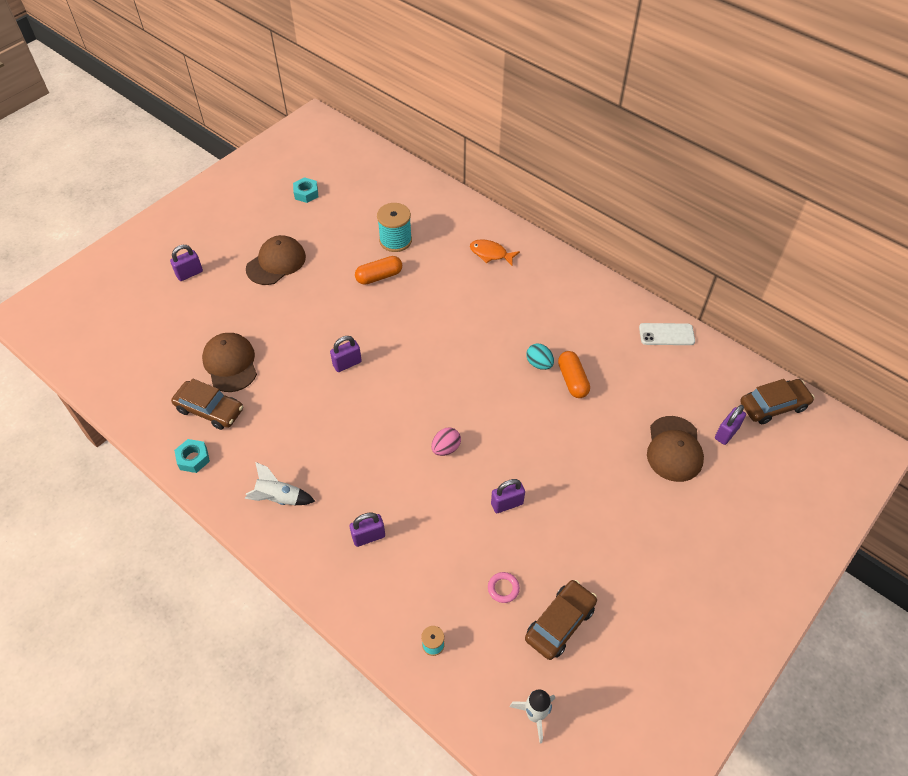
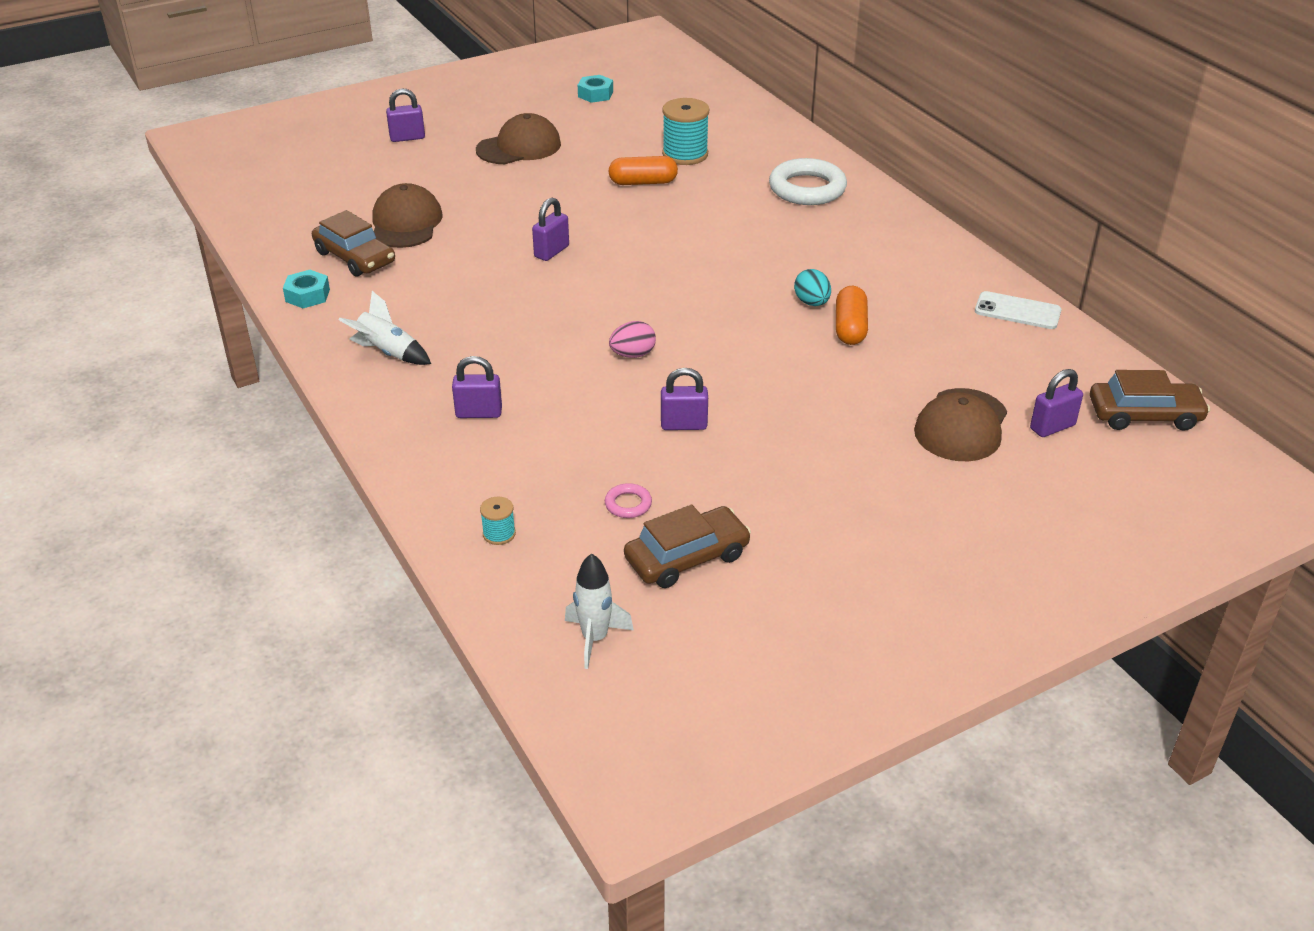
camera: 20 degrees right, 15 degrees down
(347, 364) = (551, 252): purple padlock -> purple padlock turned 45 degrees counterclockwise
(491, 254) = (807, 189): orange fish -> white ring

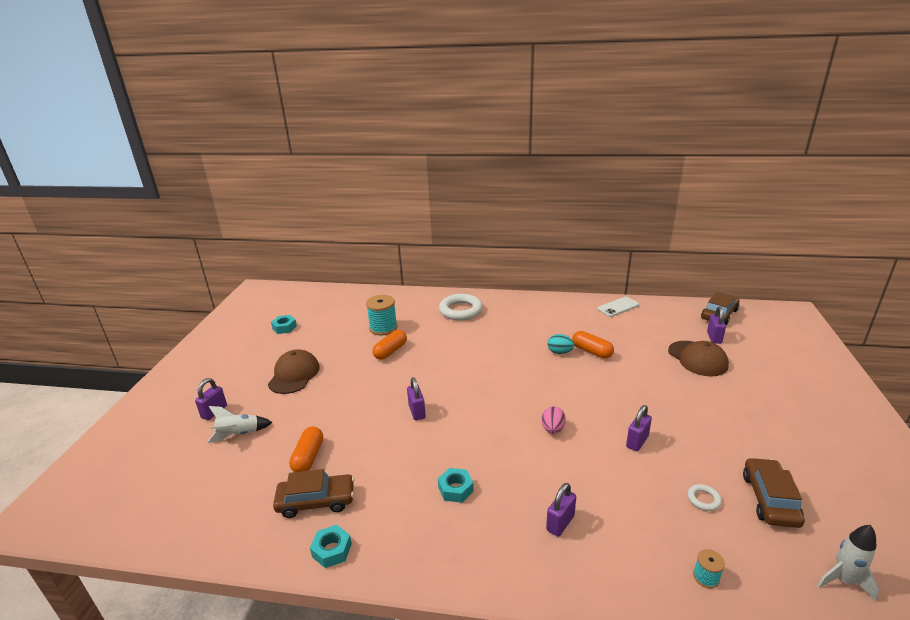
camera: 50 degrees left, 10 degrees down
(387, 353) = (449, 538): white rocket -> white rocket (239, 434)
(406, 223) = (308, 457): brown cap -> orange capsule
(457, 328) = (455, 489): none -> turquoise nut
(628, 504) = (703, 499): pink ring -> white ring

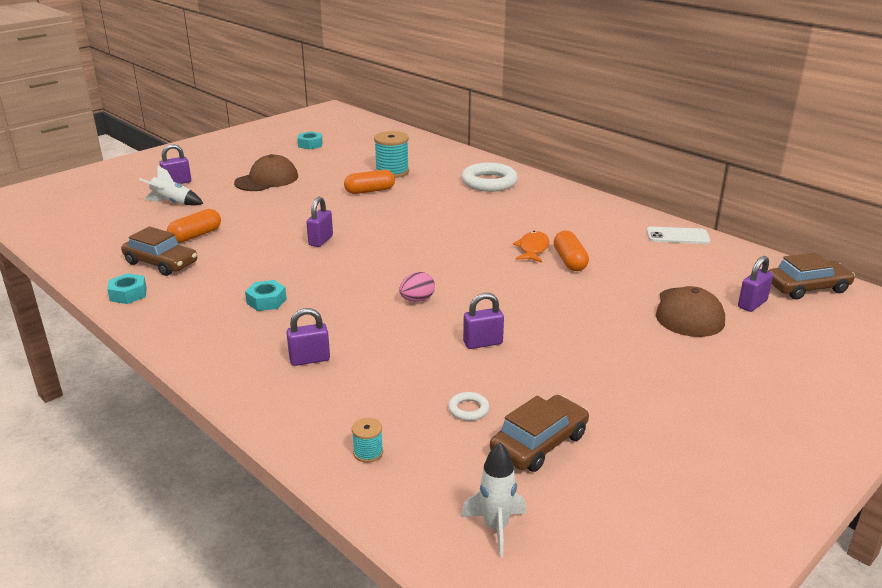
camera: 35 degrees right, 0 degrees up
(560, 352) = (533, 249): turquoise egg -> orange fish

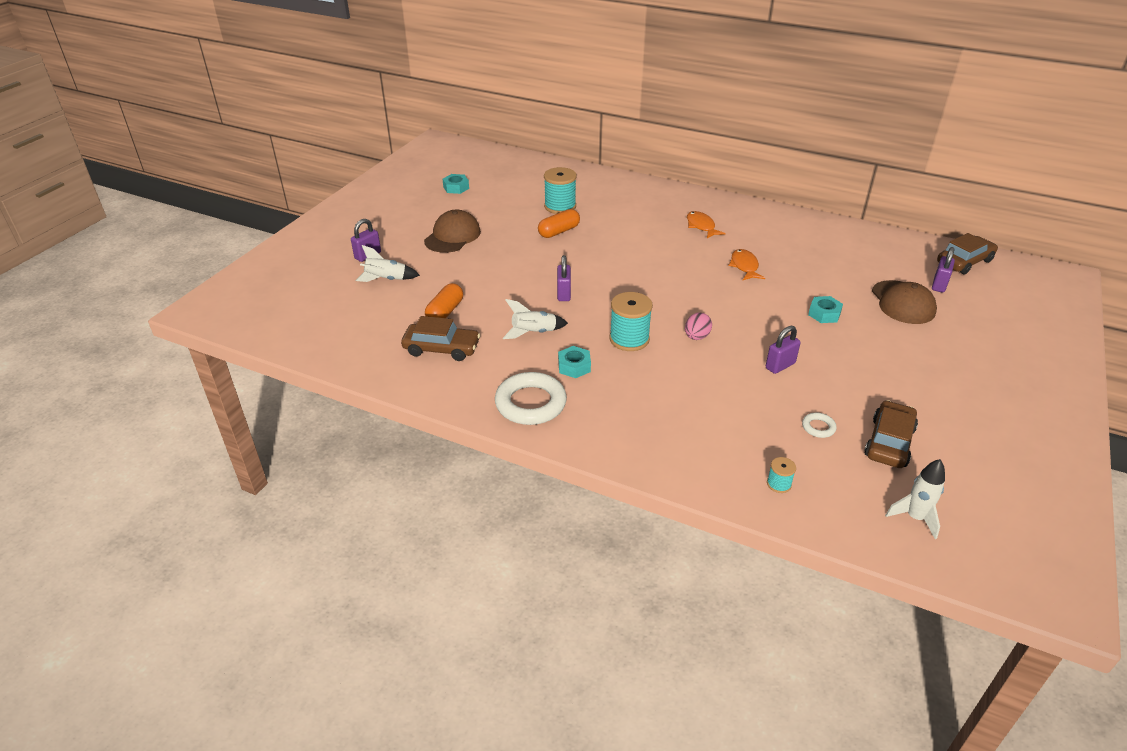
camera: 20 degrees left, 10 degrees up
(128, 294) = (444, 388): turquoise nut -> turquoise nut (824, 314)
(258, 266) = (534, 333): none -> white rocket
(309, 359) = (661, 414): purple padlock -> none
(345, 289) = (629, 339): none -> turquoise spool
(489, 182) = (653, 203): white ring -> white ring (530, 403)
(520, 208) = (701, 226): none -> orange fish
(569, 261) = (782, 272): orange capsule -> none
(677, 236) = (842, 231): white phone -> none

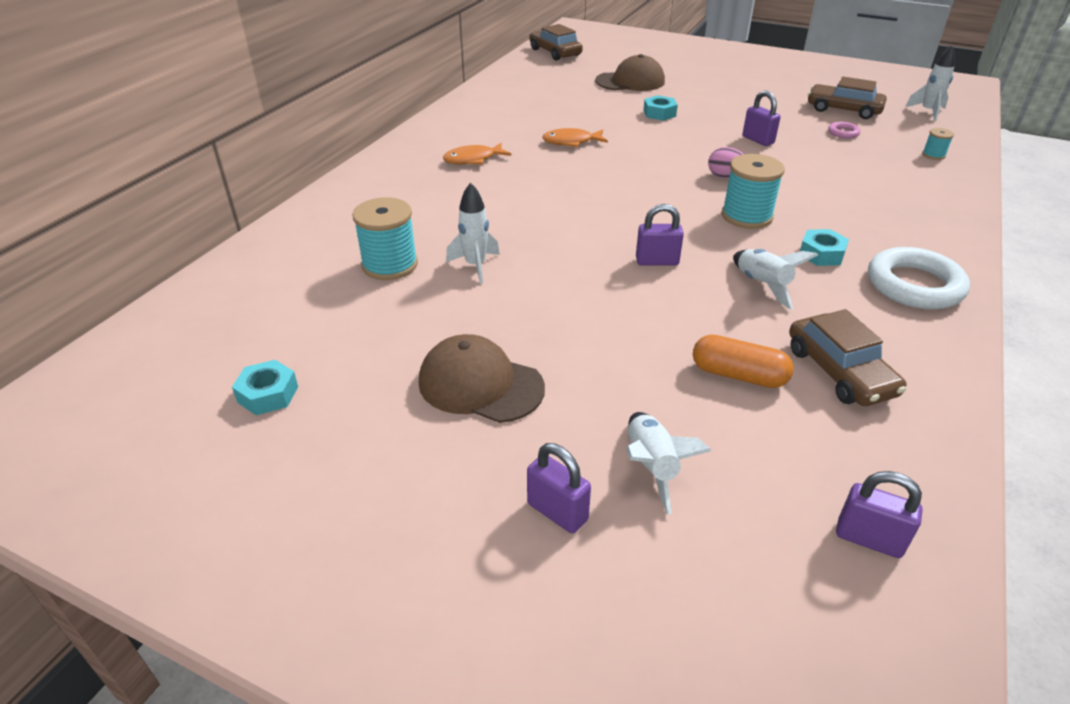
camera: 90 degrees left, 0 degrees up
(441, 348) = (839, 371): brown car -> brown car turned 150 degrees clockwise
(559, 231) = (475, 266): orange capsule -> white rocket
(818, 427) = (843, 133): white ring -> pink ring
(939, 285) = (597, 65): purple padlock -> purple padlock (869, 539)

